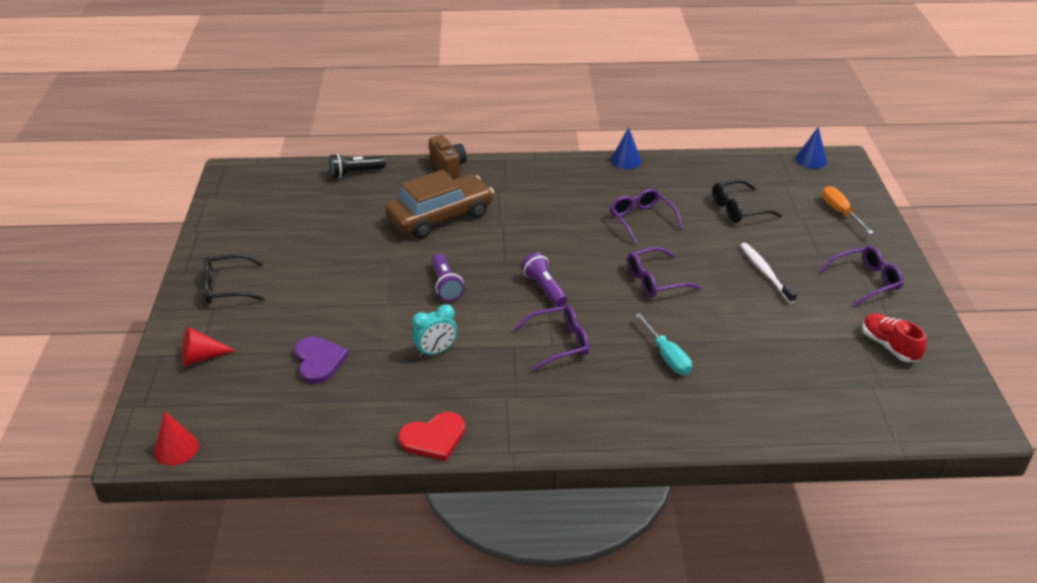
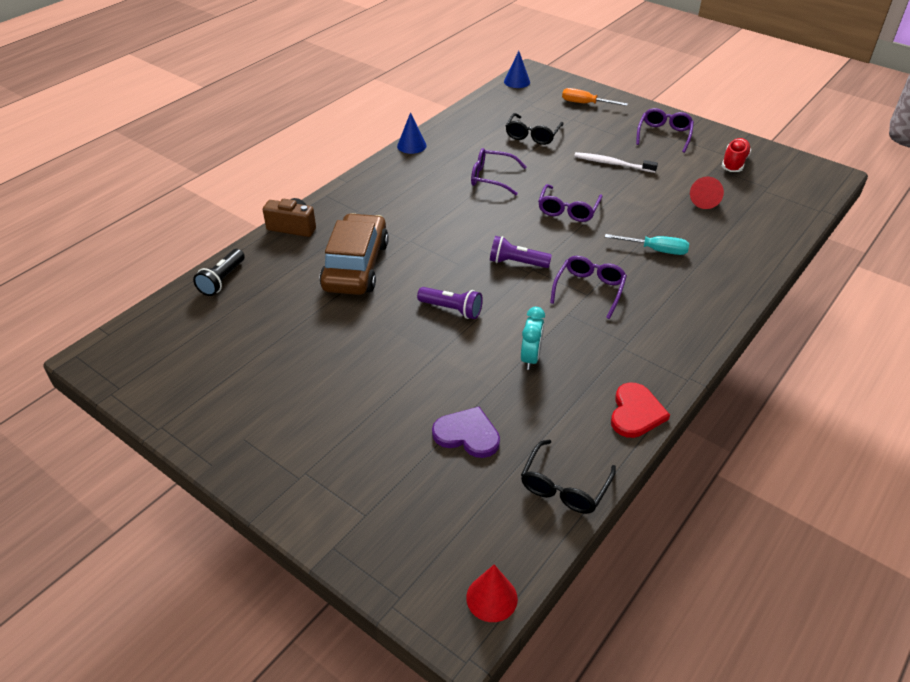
camera: 50 degrees left, 5 degrees up
(202, 357) = (372, 516): red cone -> red cone (705, 200)
(228, 287) = (285, 446): black glasses -> black glasses (565, 486)
(889, 346) = (734, 163): red shoe -> red shoe turned 105 degrees clockwise

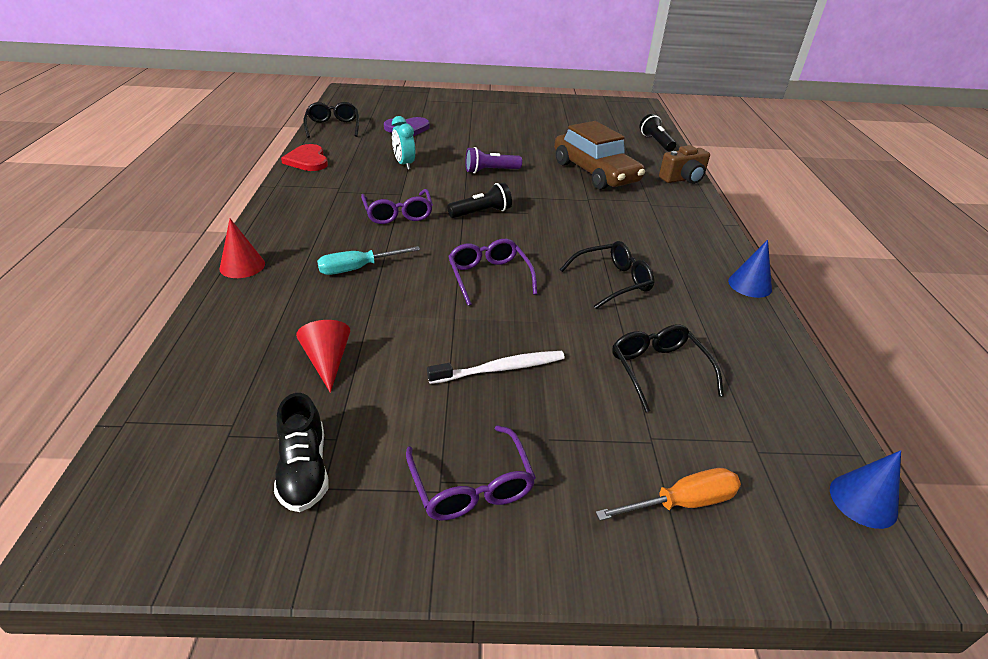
camera: 140 degrees right, 5 degrees down
(491, 598) = (342, 97): red cone -> red cone (242, 266)
(492, 178) = (611, 282): purple glasses -> black glasses
(517, 263) = (481, 213): purple flashlight -> black flashlight
(734, 163) = (304, 470): red shoe -> black shoe

